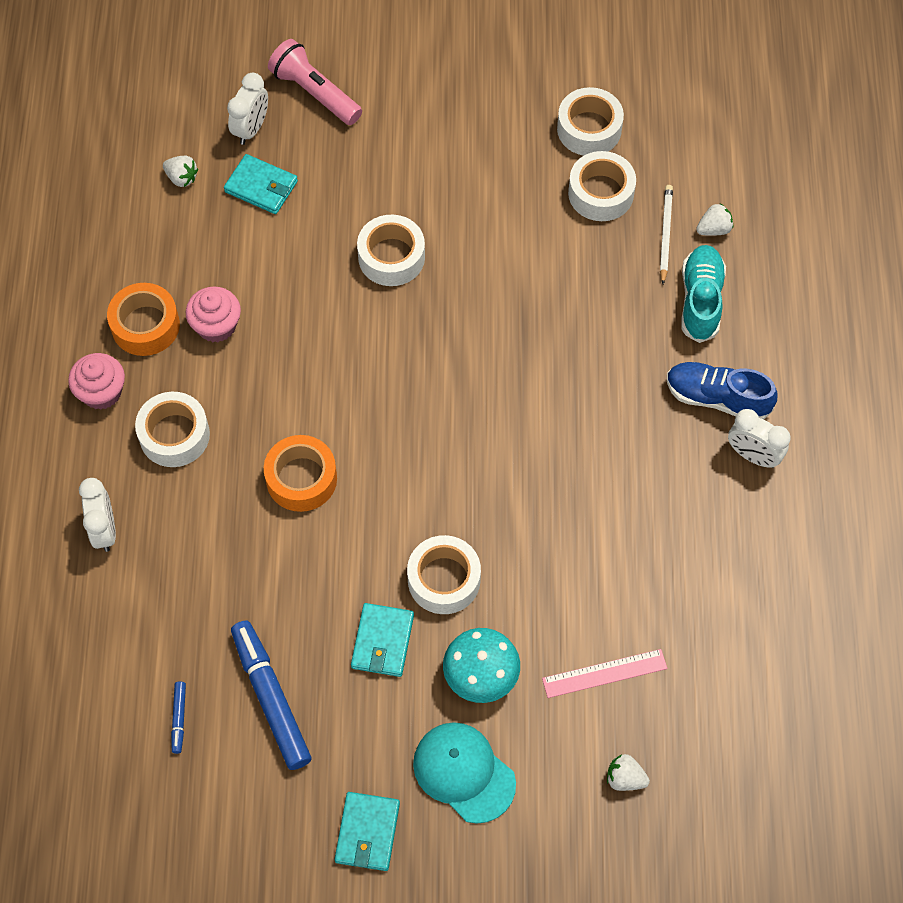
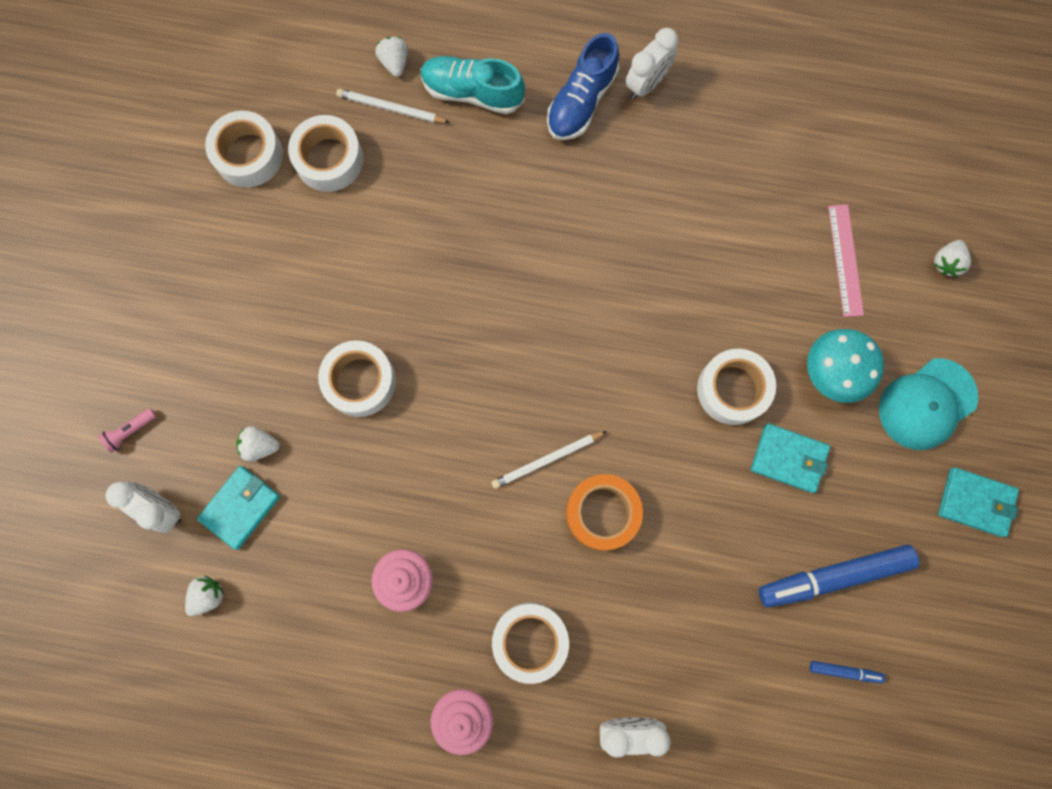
camera: 80 degrees left, 15 degrees up
(145, 325) = (391, 658): orange tape -> none
(315, 92) = (130, 431): pink flashlight -> pink flashlight, size x0.47
(318, 190) = (260, 446): none -> white strawberry
(344, 423) = (547, 460): none -> white pencil

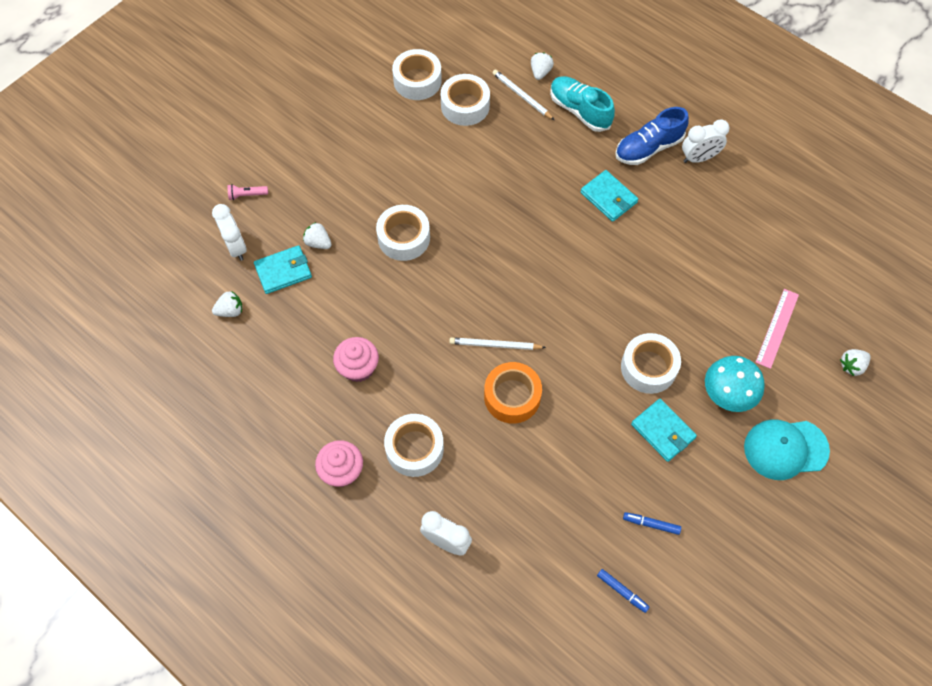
camera: 30 degrees right, 15 degrees down
(834, 576) = (651, 524): blue marker -> blue marker, size x0.45
(975, 502) = (786, 532): turquoise wallet -> turquoise wallet (608, 197)

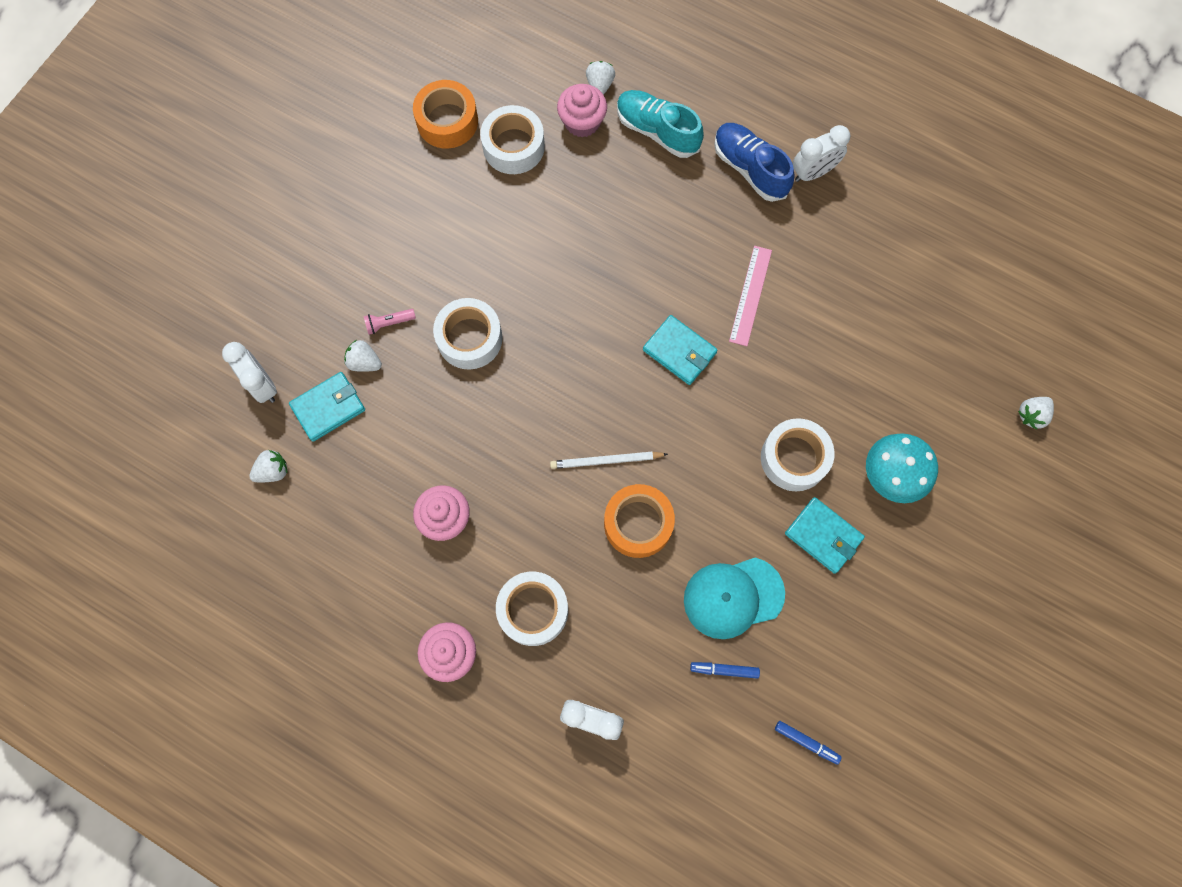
camera: 10 degrees left, 10 degrees up
(247, 195) = (262, 312): pink flashlight -> pink flashlight (389, 323)
(417, 81) = (447, 121): white tape -> orange tape
(522, 96) = (582, 122): white pencil -> pink cupcake
(608, 197) = (711, 243): turquoise wallet -> turquoise wallet (679, 351)
(648, 148) = (750, 169): blue shoe -> blue shoe turned 90 degrees clockwise
(651, 524) = (827, 654): blue marker -> blue marker (724, 670)
(777, 328) = (938, 381): pink ruler -> pink ruler (750, 295)
(785, 449) = (968, 533): turquoise cap -> turquoise cap (733, 597)

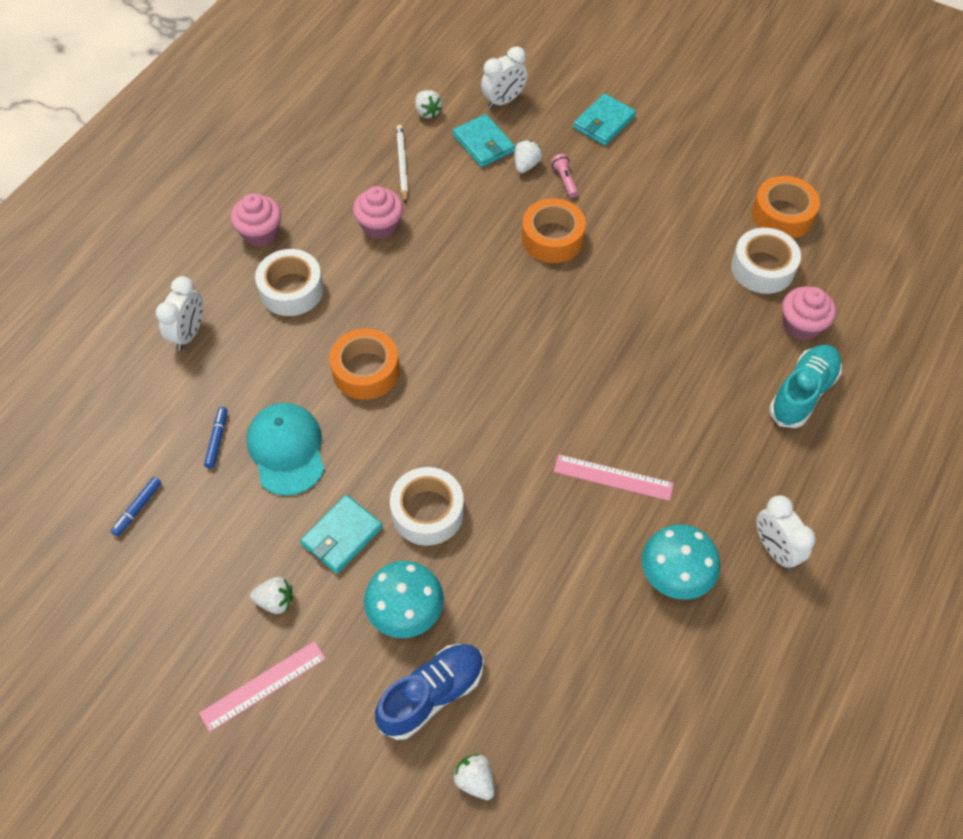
camera: 90 degrees right, 15 degrees down
(469, 338) = (552, 238): white tape -> orange tape
(600, 85) = (849, 341): white strawberry -> white strawberry (275, 601)
(606, 461) = (429, 345): white pencil -> white pencil (402, 164)
(679, 351) = (545, 409): turquoise wallet -> turquoise wallet (604, 122)
(750, 169) = (769, 483): blue shoe -> blue shoe (432, 695)
(841, 251) = (675, 574): none -> turquoise mushroom
(972, 596) = (263, 686): none -> pink ruler

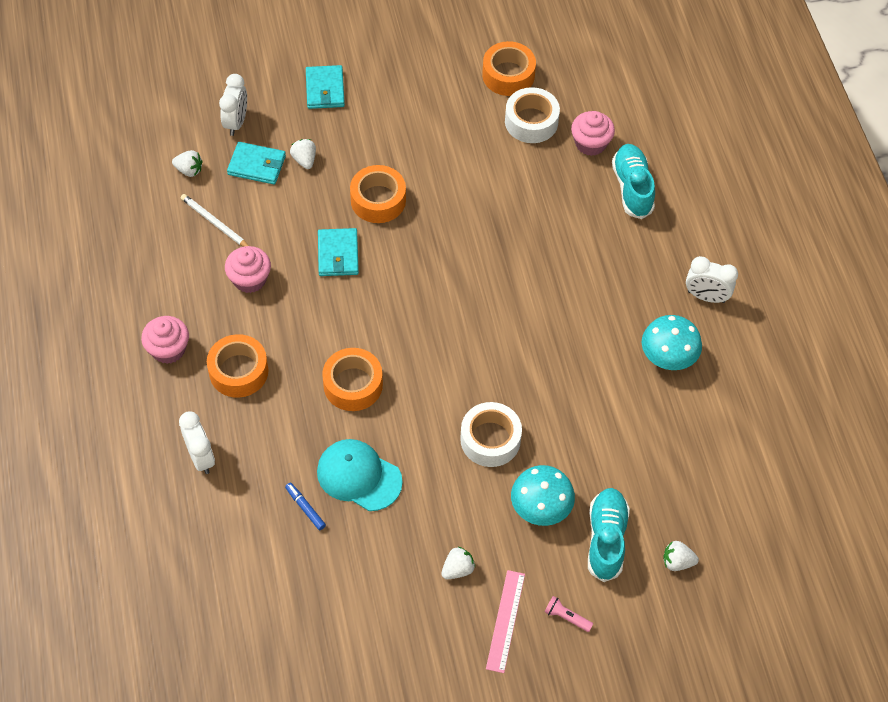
camera: 45 degrees left, 0 degrees up
(138, 509) = (304, 593): blue marker -> none
(291, 290) = (238, 371): white tape -> orange tape
(342, 536) = (454, 497): turquoise wallet -> turquoise wallet (338, 254)
(432, 695) = (606, 539): blue shoe -> turquoise shoe
(565, 180) = (342, 152): pink flashlight -> pink flashlight (566, 617)
(613, 477) = (576, 328): pink ruler -> none

